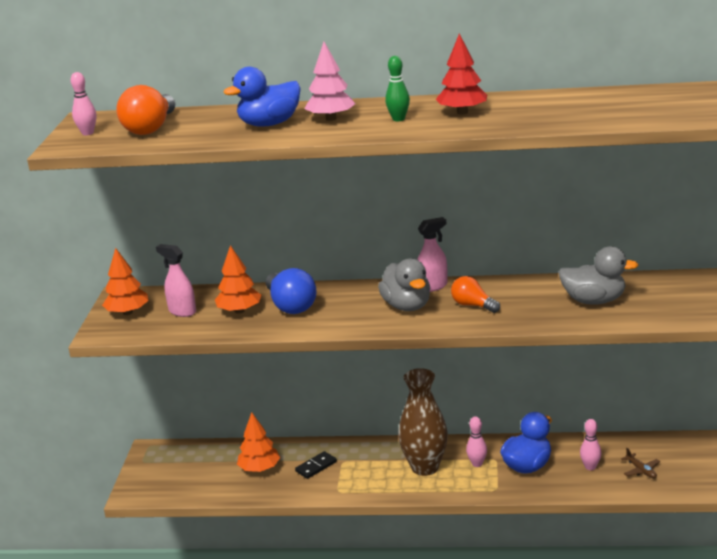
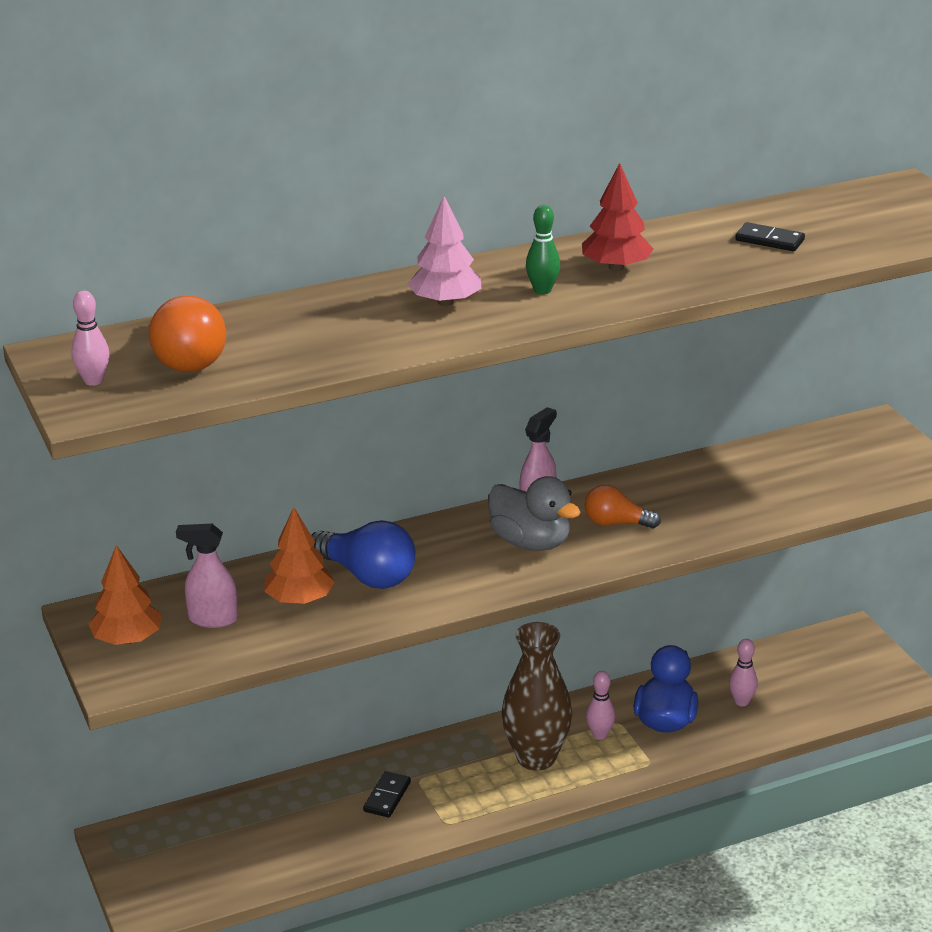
camera: 30 degrees left, 5 degrees up
(259, 469) = (308, 822): orange tree -> none
(269, 124) = (365, 324): blue duck -> none
(587, 108) = (769, 240): none -> black domino
(594, 301) = (760, 485): grey duck -> none
(641, 470) = (804, 690): brown plane -> none

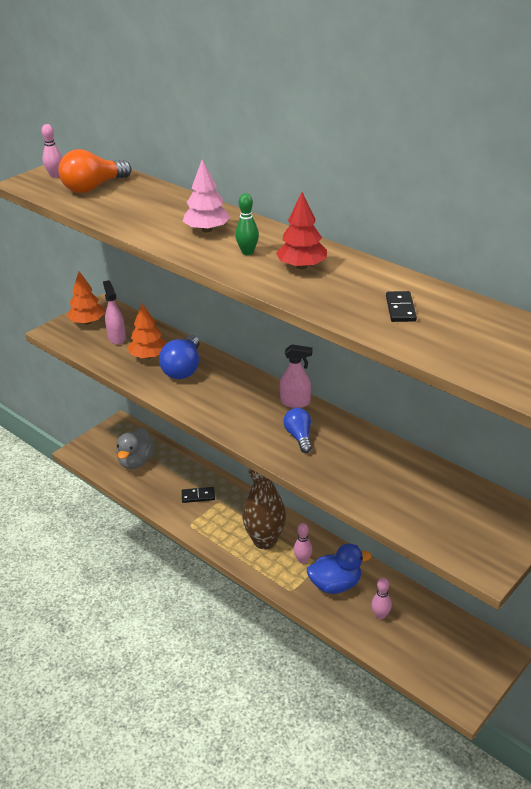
camera: 65 degrees right, 5 degrees up
(530, 542) = (254, 411): grey duck -> grey duck (136, 461)
(616, 523) = (299, 437): orange light bulb -> blue light bulb

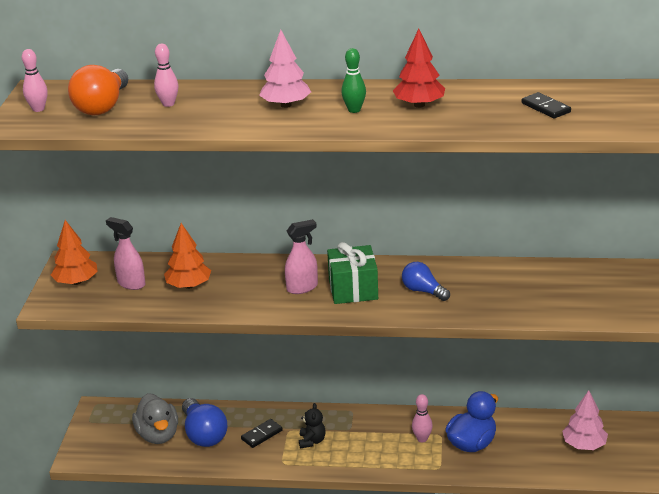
camera: 35 degrees left, 5 degrees down
(183, 369) = (240, 282): blue light bulb -> blue light bulb (204, 434)
(225, 519) = (312, 441): none -> black teddy bear
(250, 411) = (353, 289): none -> green gift
(265, 540) = (370, 440): brown vase -> none
(295, 402) = (384, 266): pink spray bottle -> pink spray bottle (302, 287)
(380, 615) = (534, 447): pink bowling pin -> pink bowling pin (168, 104)
(423, 636) = (584, 445): none -> pink tree

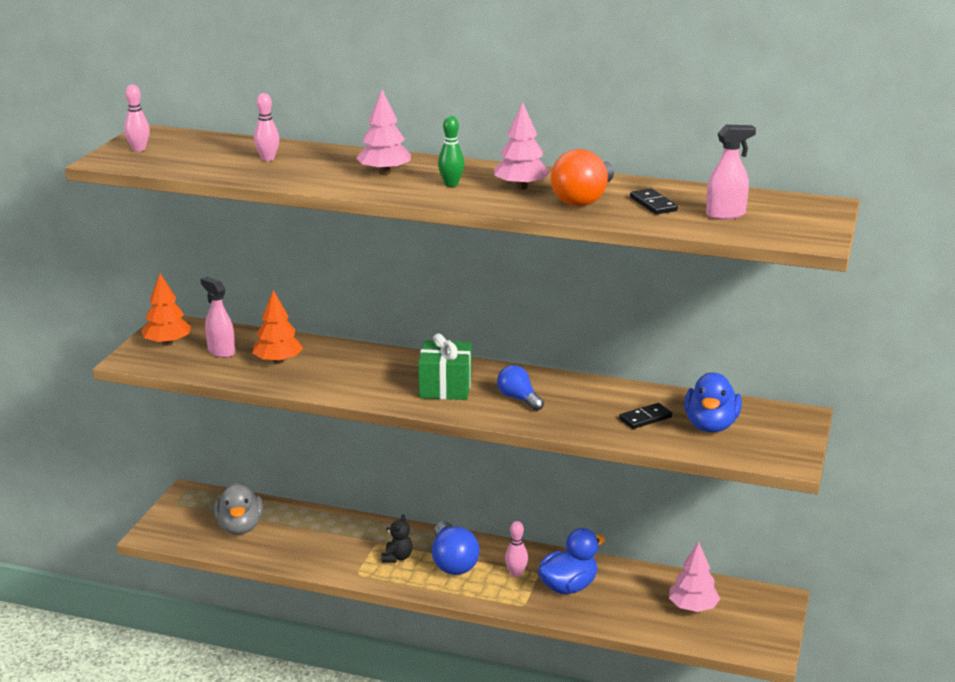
camera: 10 degrees right, 5 degrees down
(102, 106) = (202, 154): orange light bulb -> orange light bulb (584, 199)
(204, 434) = (287, 533): blue light bulb -> blue light bulb (452, 562)
(261, 435) = (347, 543): black domino -> black domino (645, 418)
(302, 287) = (393, 378): pink spray bottle -> pink spray bottle (726, 215)
(419, 105) = (521, 187): red tree -> pink tree
(600, 292) = (711, 426): none -> blue duck

